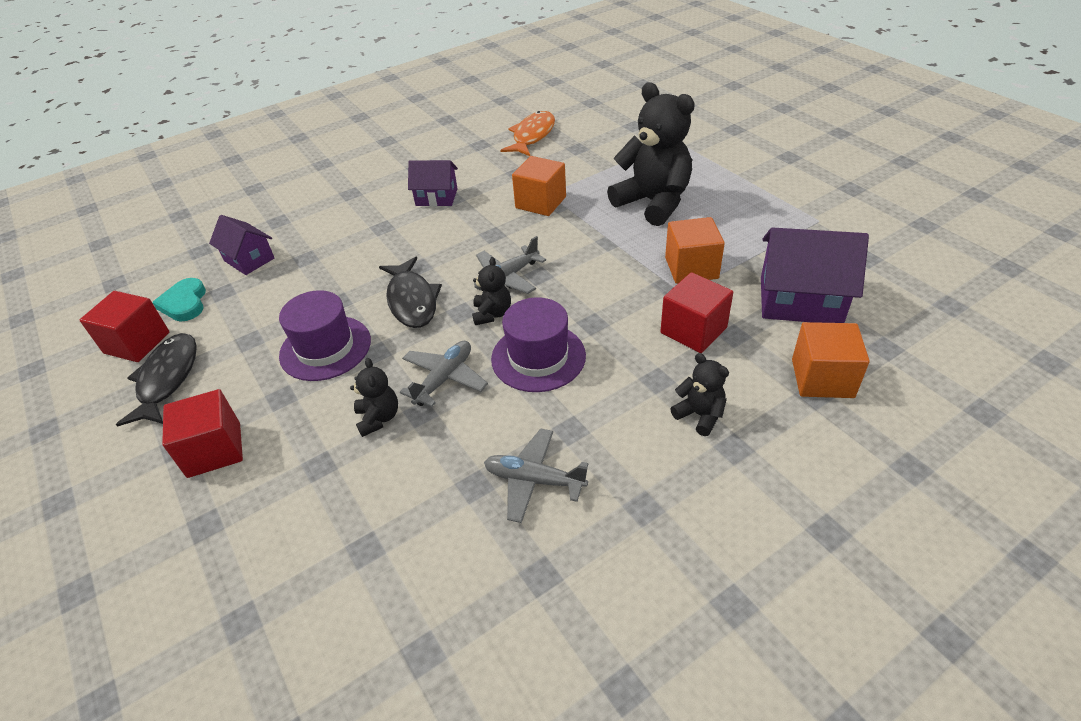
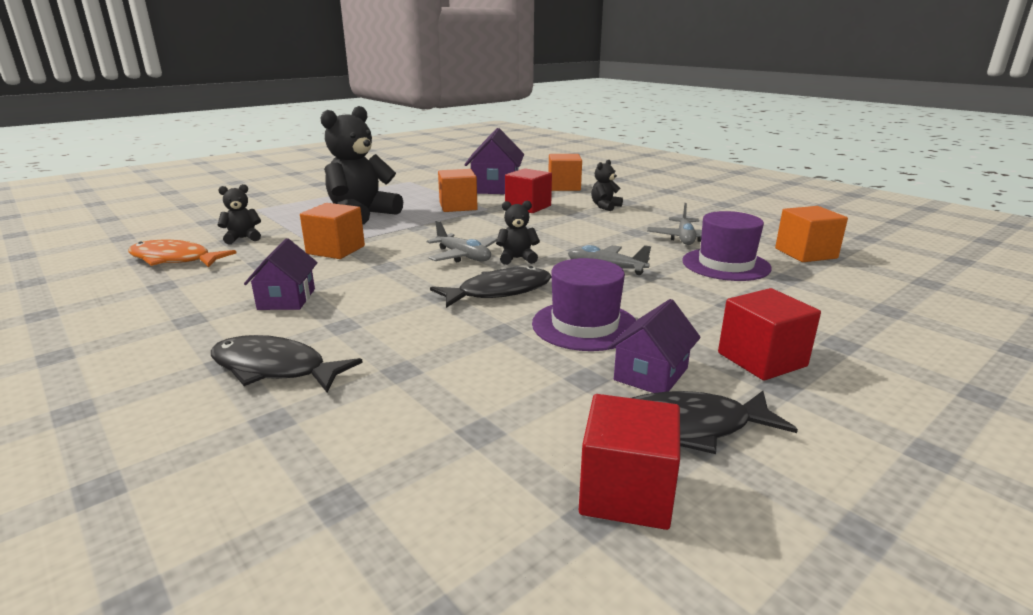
camera: 100 degrees left, 20 degrees down
(184, 303) = (512, 467): turquoise heart -> none
(249, 259) = (391, 424): purple house -> purple house (651, 374)
(333, 211) = (275, 369): none -> black fish
(378, 418) = (664, 288): black teddy bear -> black teddy bear (243, 238)
(442, 621) = (805, 253): none -> orange cube
(538, 357) = (568, 242): purple hat -> purple hat (725, 264)

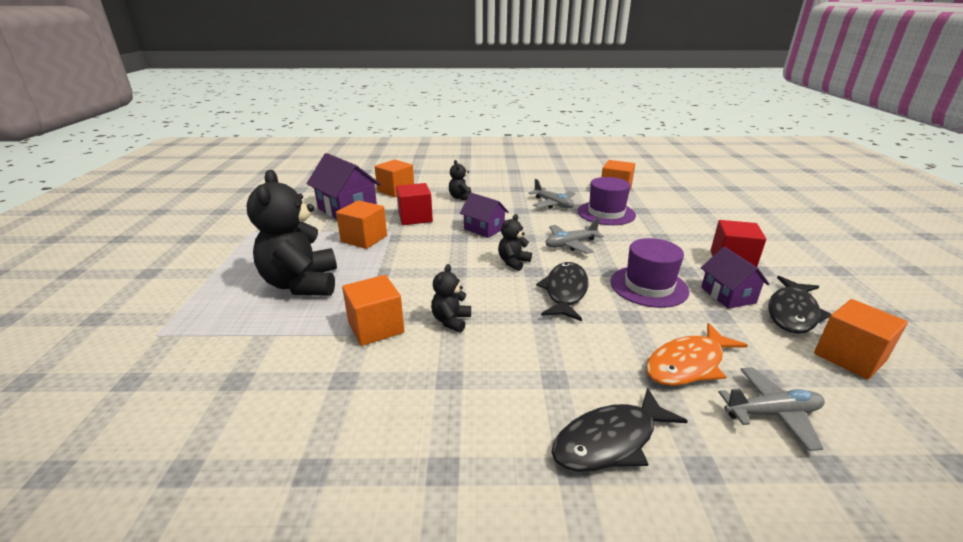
camera: 50 degrees left, 5 degrees up
(175, 260) = (235, 440): orange fish -> orange fish (688, 364)
(243, 238) = (246, 371): black teddy bear -> black teddy bear (451, 321)
(286, 299) = (464, 391): purple house -> purple house (484, 229)
(463, 256) = (480, 279): grey plane -> grey plane (772, 413)
(626, 492) = (849, 357): red cube -> orange cube

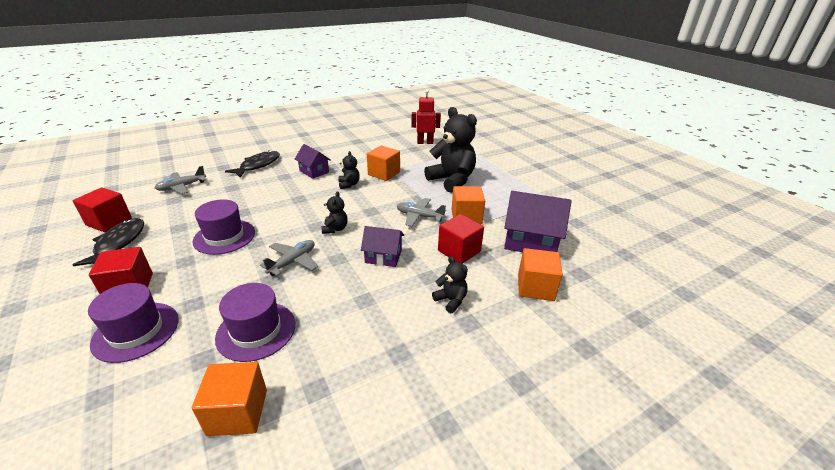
camera: 150 degrees right, 5 degrees up
(183, 395) = (425, 142): none -> red robot
(553, 204) = (331, 328): grey plane -> grey plane (419, 216)
(565, 292) = (288, 216): black fish -> none
(688, 364) = (214, 196): orange fish -> none
(700, 231) = (136, 331): none -> purple hat
(728, 295) = (161, 245): purple house -> purple house (314, 171)
(849, 357) = (109, 221): orange cube -> red cube

